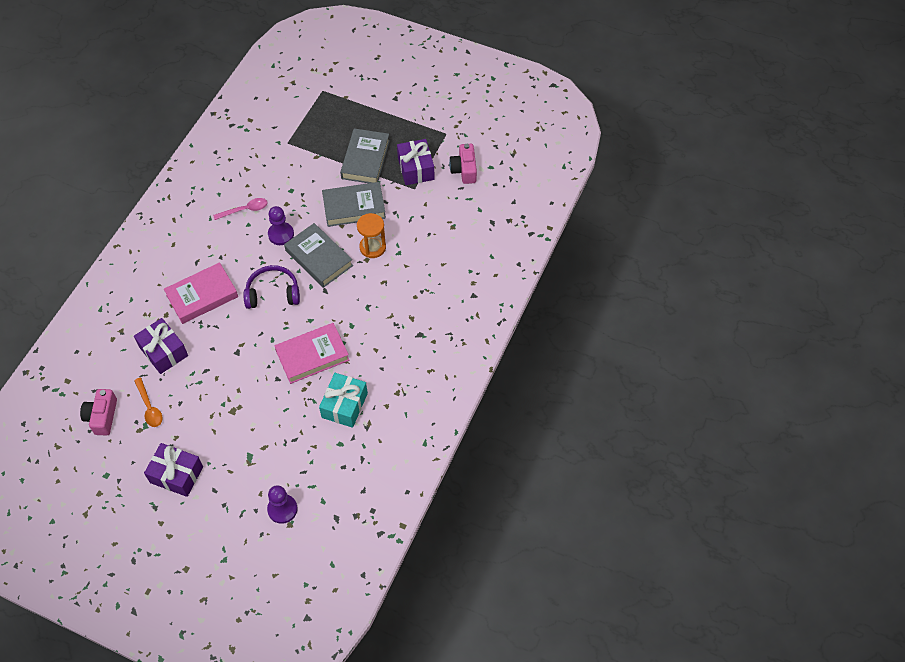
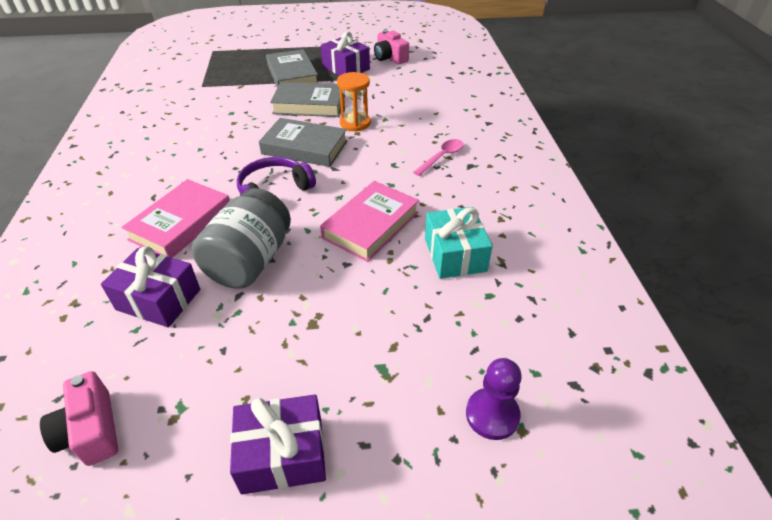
camera: 30 degrees left, 15 degrees down
(149, 407) = (174, 378): orange spoon -> none
(225, 348) = (250, 261): none -> grey jar
(245, 210) = (188, 140): pink spoon -> pink spoon (442, 157)
(281, 234) = (245, 144): purple pawn -> none
(354, 207) = (309, 105): grey book -> grey book turned 45 degrees clockwise

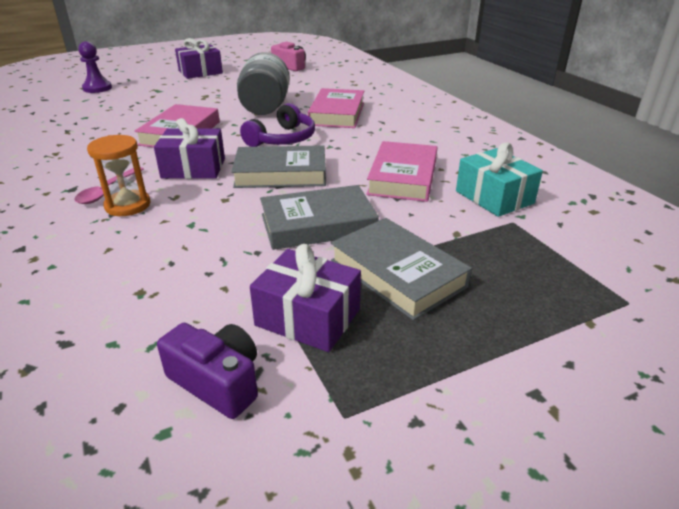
camera: 160 degrees right, 10 degrees down
(158, 299) = (307, 90): purple gift -> purple gift (193, 168)
(221, 126) = (403, 177): none -> pink book
(355, 123) = (233, 210): orange hourglass -> orange hourglass (128, 205)
(390, 58) = (217, 381): pink camera -> purple camera
(455, 255) = (106, 129): turquoise gift -> turquoise gift (494, 197)

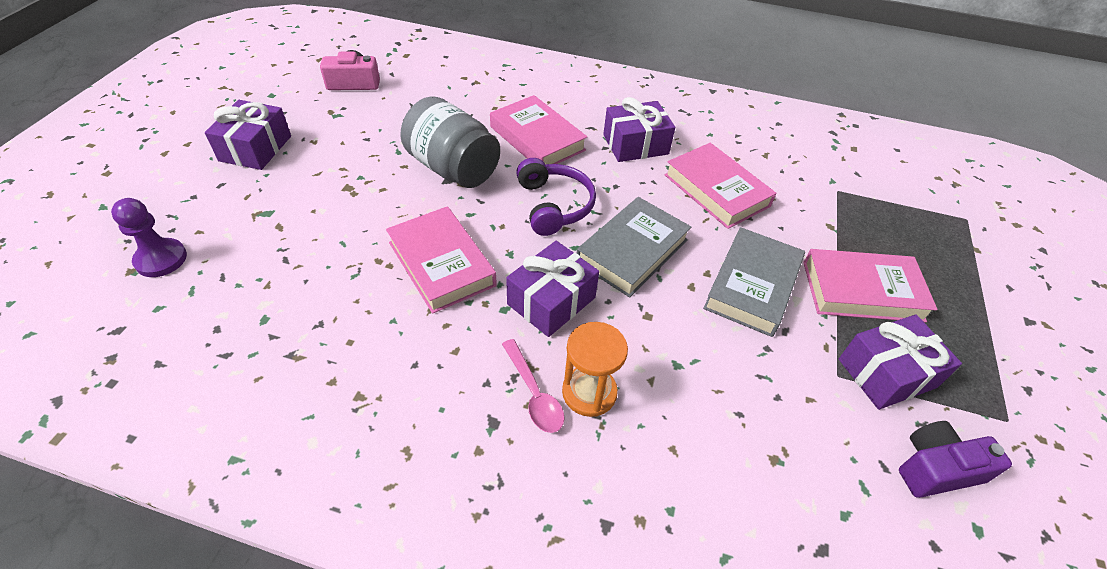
camera: 50 degrees left, 15 degrees up
(394, 138) = (635, 144): none -> purple gift
(397, 273) = (862, 291): grey book -> pink book
(494, 197) = (795, 172): turquoise gift -> none

